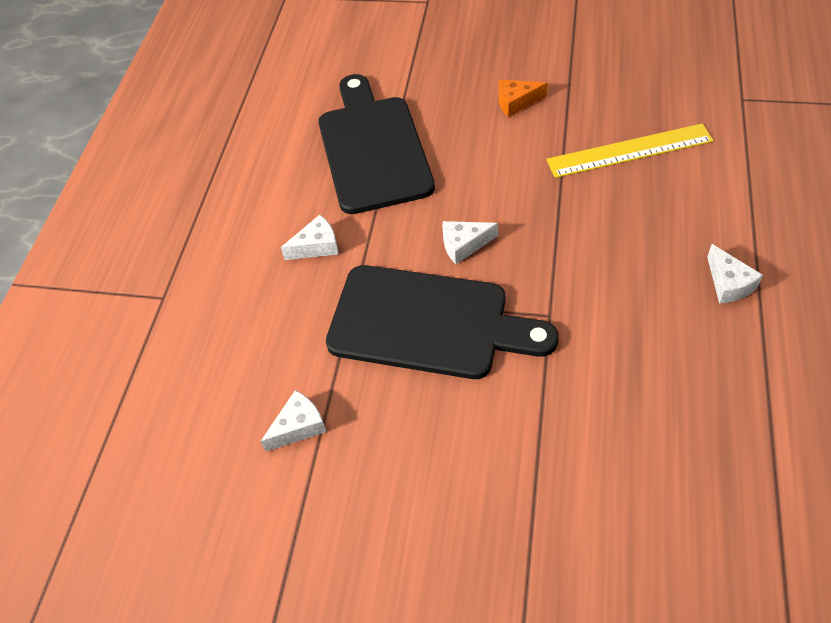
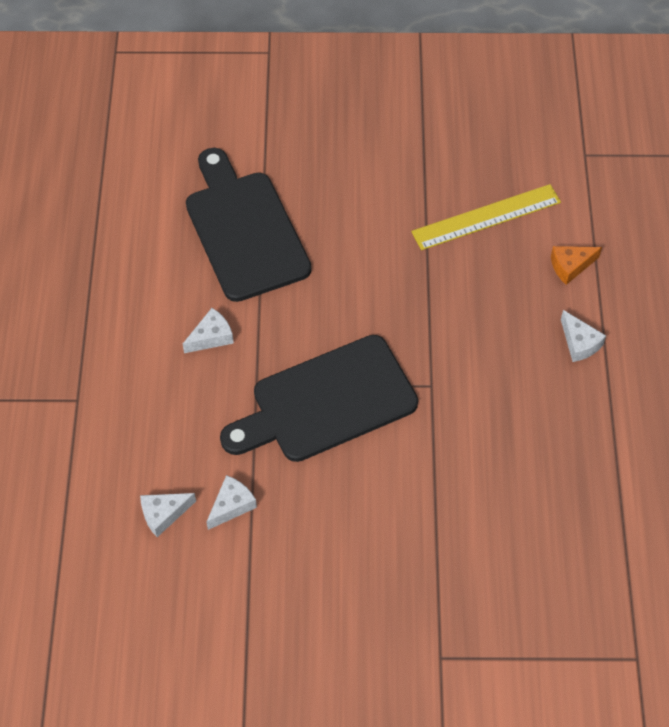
camera: 15 degrees left, 5 degrees up
(428, 323) = (327, 402): black cutting board -> black cutting board turned 150 degrees clockwise
(464, 245) = (347, 325): white cheese -> white cheese (163, 514)
(516, 102) = (375, 170): orange cheese -> orange cheese (570, 266)

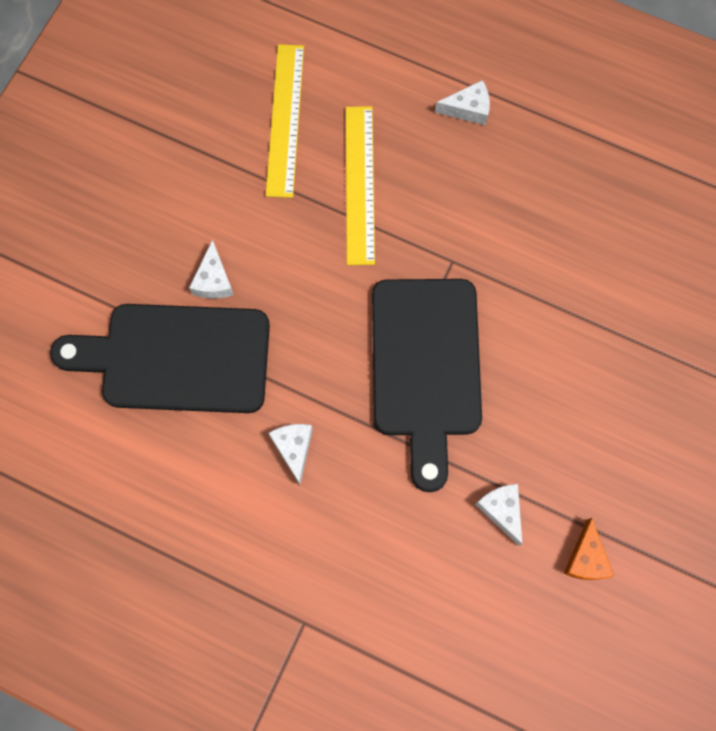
camera: 65 degrees left, 15 degrees up
(163, 514) = (482, 583): white cheese -> white cheese (214, 280)
(460, 291) = (359, 184): none -> yellow ruler
(570, 266) = (380, 74): orange cheese -> orange cheese (586, 558)

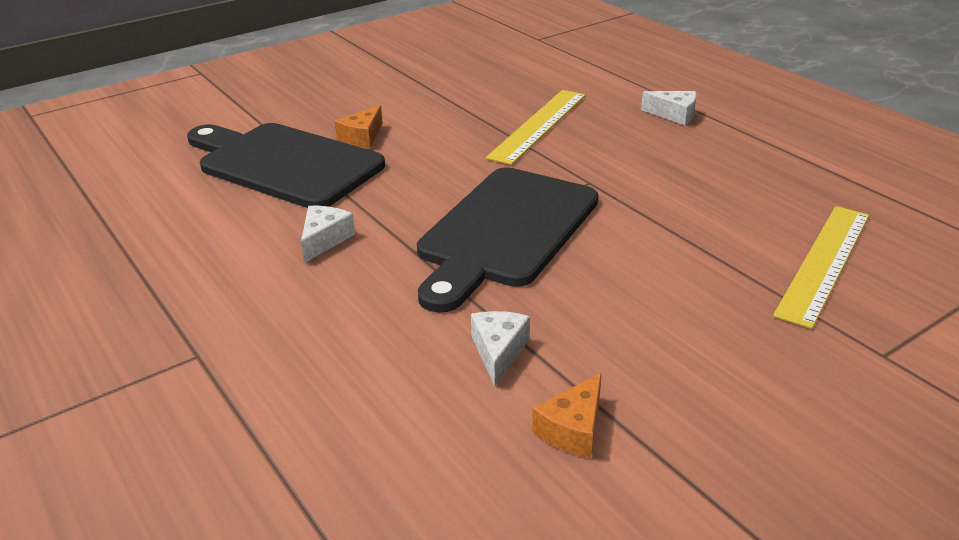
camera: 30 degrees right, 40 degrees down
(214, 280) = (362, 137): white cheese -> orange cheese
(285, 119) = (504, 85): yellow ruler -> yellow ruler (824, 262)

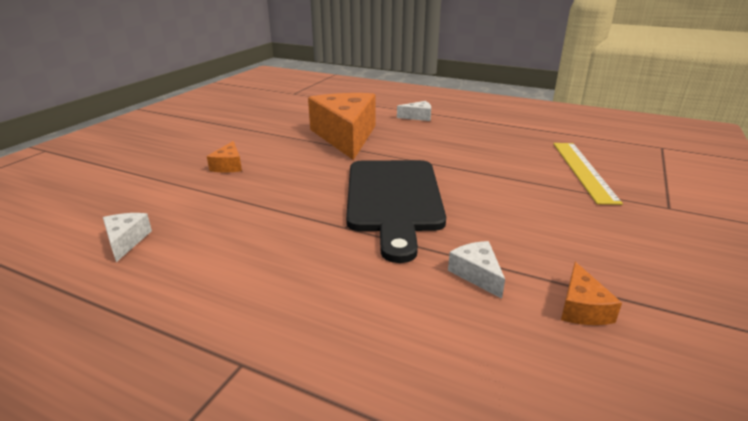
camera: 30 degrees left, 5 degrees down
(284, 164) = (181, 195): black cutting board -> none
(324, 239) = (267, 238): white cheese -> white cheese (126, 241)
(538, 125) = (345, 136): yellow ruler -> orange cheese

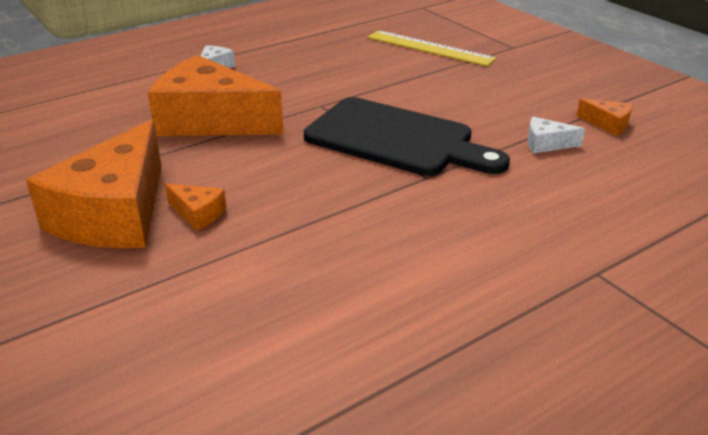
camera: 60 degrees left, 5 degrees up
(126, 241) = (335, 317): white cheese -> none
(214, 147) = (115, 214): none -> orange cheese

